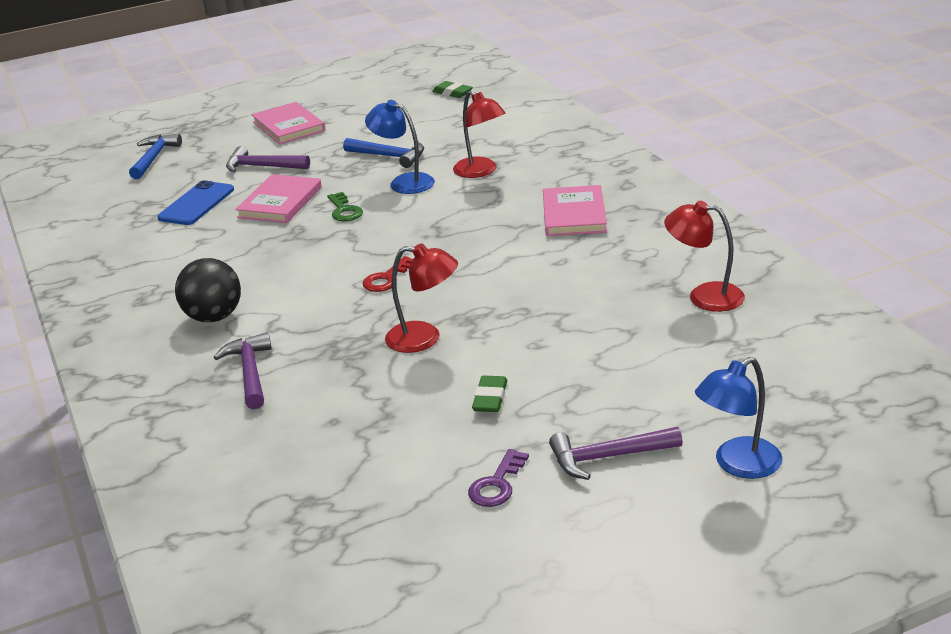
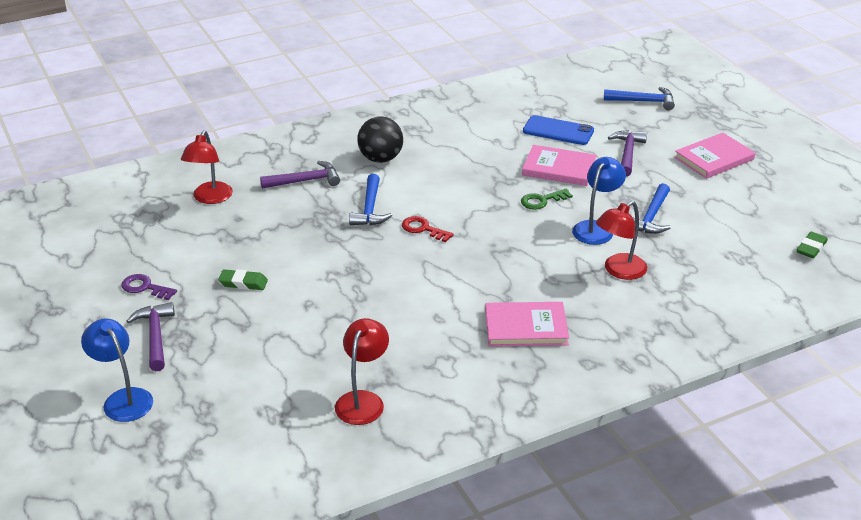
camera: 85 degrees right, 5 degrees up
(334, 317) = (370, 209): none -> blue hammer
(424, 338) = (330, 251): red lamp -> red lamp (210, 198)

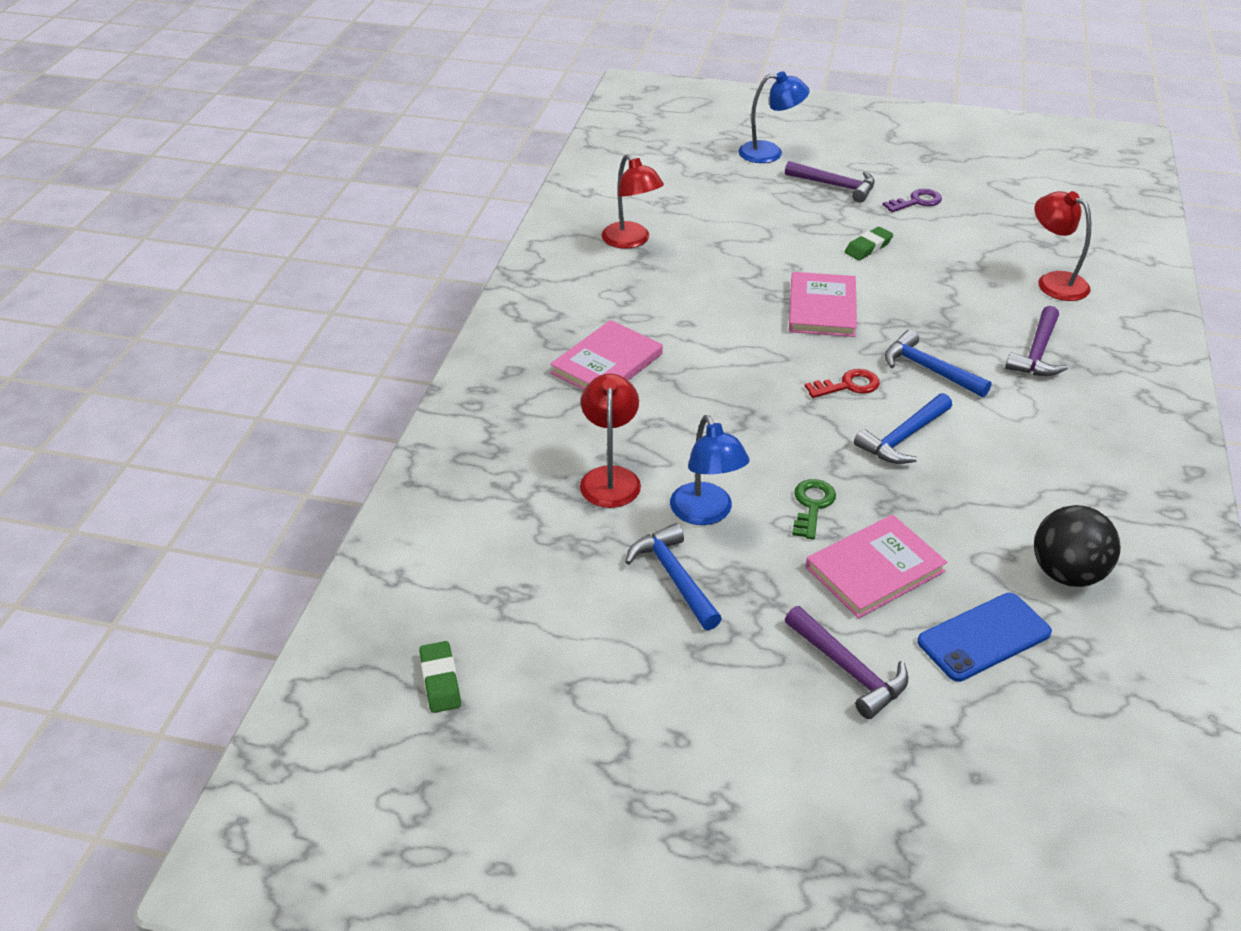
camera: 130 degrees right, 5 degrees up
(381, 159) = (1044, 429): black ball -> black ball (1067, 574)
(643, 101) = (1002, 823): blue hammer -> blue hammer (903, 438)
(714, 158) = (739, 764): pink book -> pink book (822, 308)

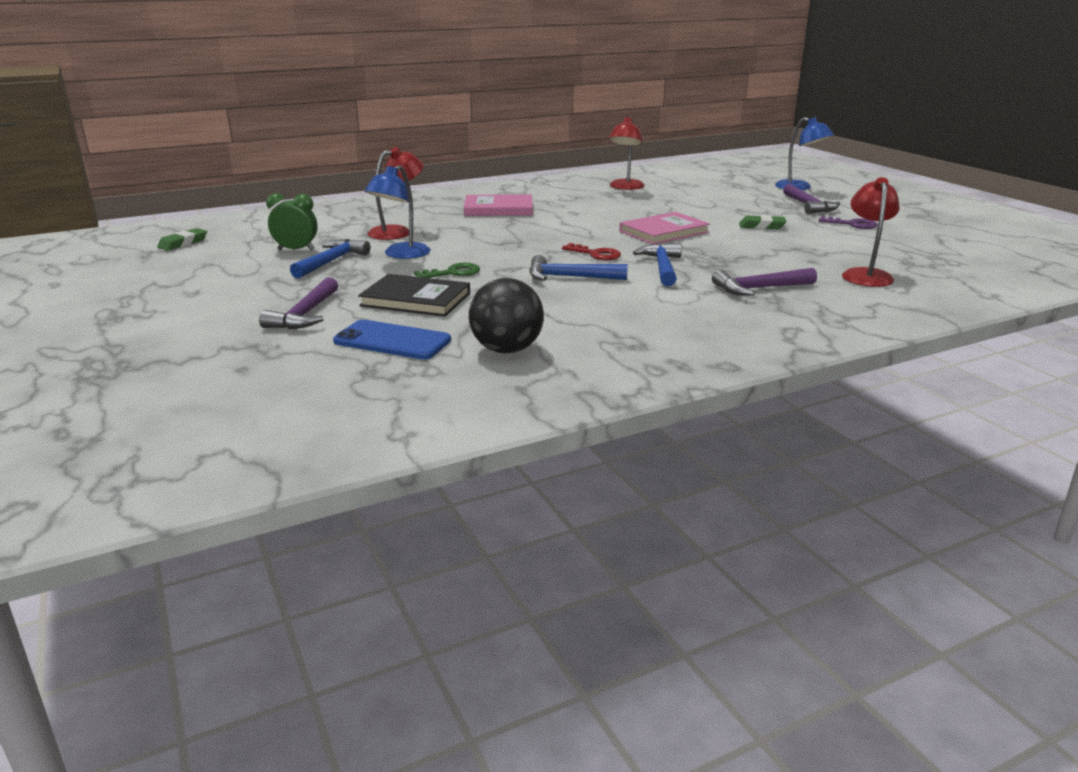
camera: 50 degrees right, 15 degrees down
(593, 588) = (296, 250): none -> green clock
(874, 569) = (416, 299): pink book -> black book

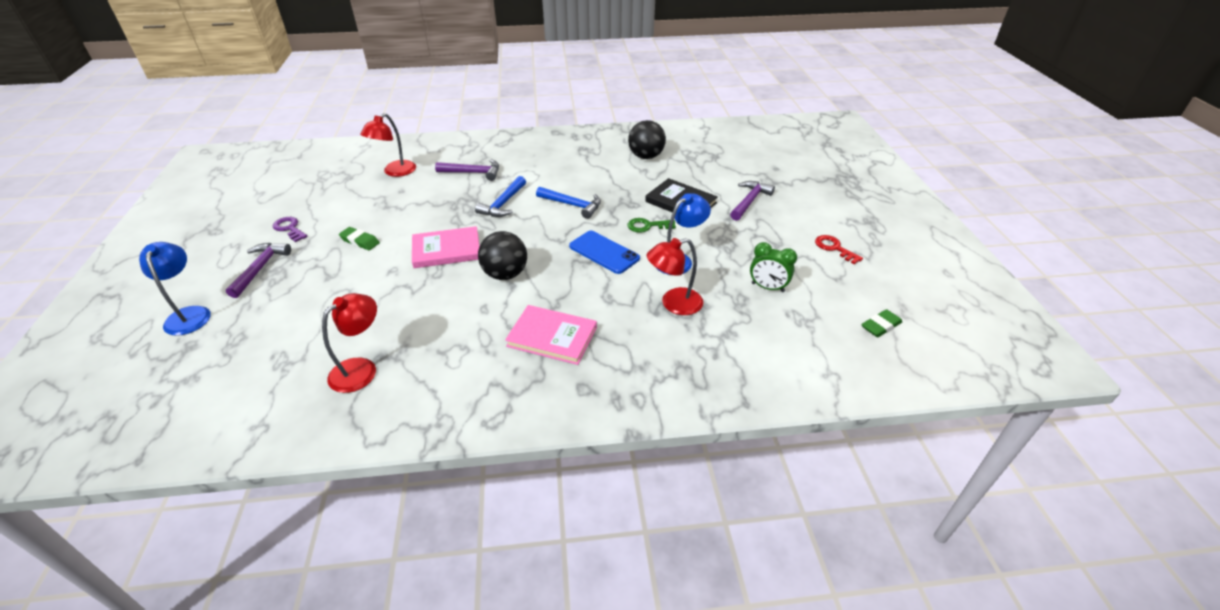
camera: 160 degrees left, 15 degrees up
(331, 261) = (736, 261): blue hammer -> none
(392, 341) = (701, 172): blue phone -> blue phone (604, 252)
(580, 227) = (505, 274): none -> black ball
(595, 254) = (531, 228): red key -> red key (834, 248)

